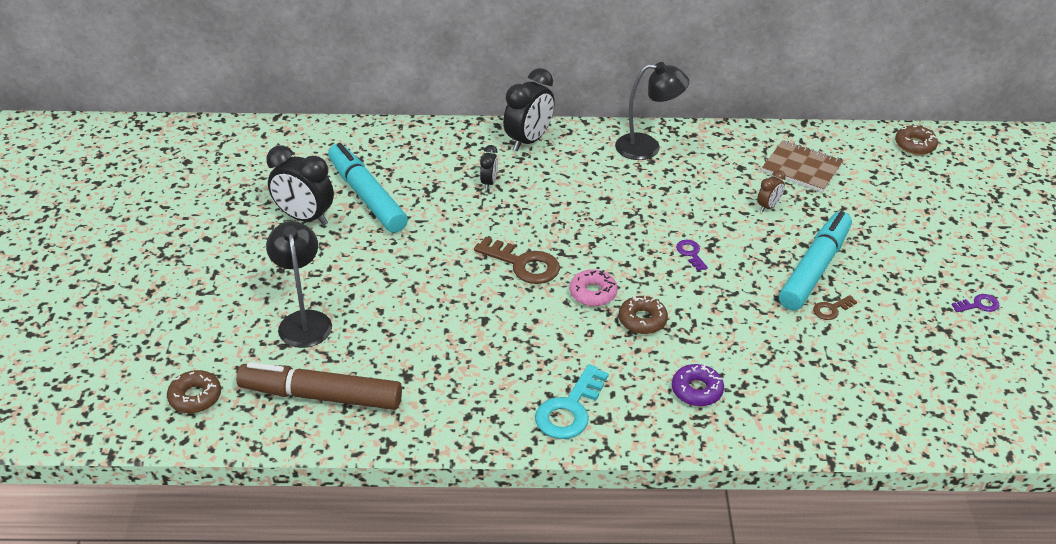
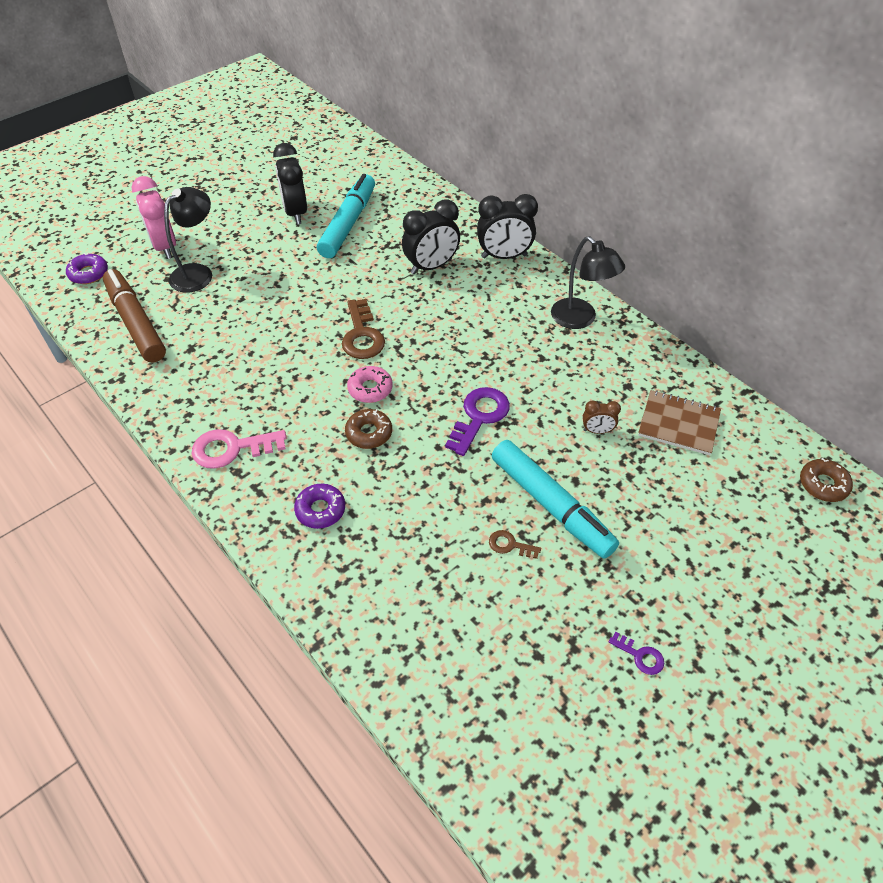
camera: 50 degrees right, 10 degrees up
(195, 397) = (88, 273): brown donut -> purple donut
(230, 324) = (164, 247): none -> pink clock
(489, 183) = (431, 266): black clock -> black clock, size x1.98
(569, 409) = (231, 449): turquoise key -> pink key
(690, 253) = (479, 417): purple key -> purple key, size x1.94
(801, 168) = (678, 424): brown notebook -> brown notebook turned 60 degrees counterclockwise
(814, 269) = (551, 505): turquoise marker -> turquoise marker turned 60 degrees clockwise

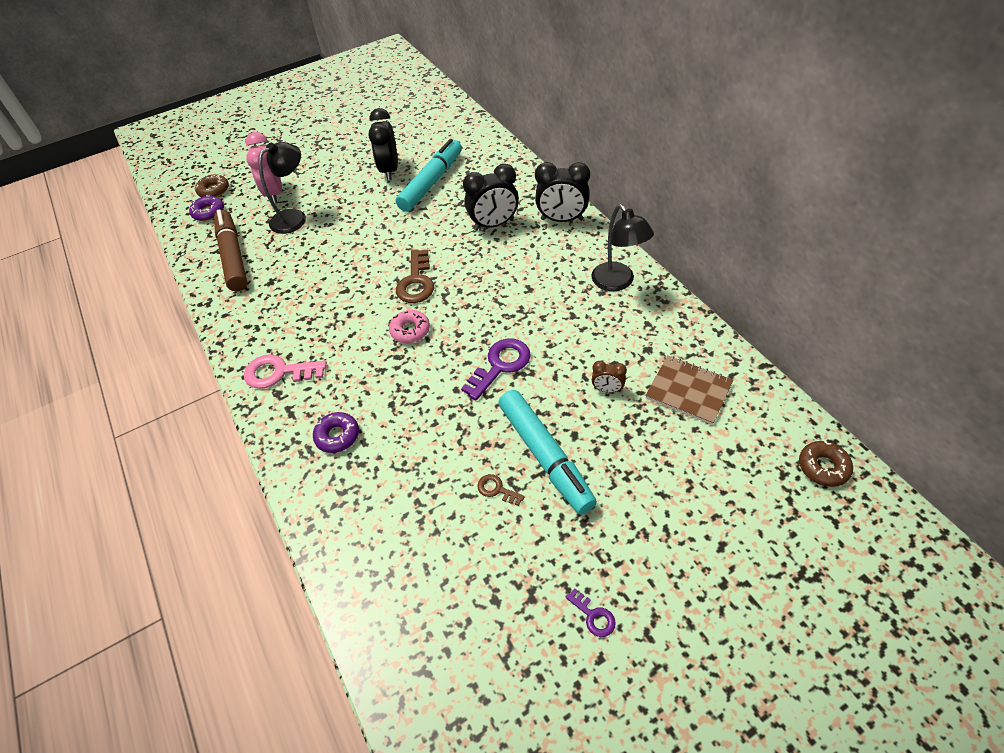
camera: 15 degrees right, 0 degrees up
(369, 433) = (398, 370): brown donut -> brown donut (214, 191)

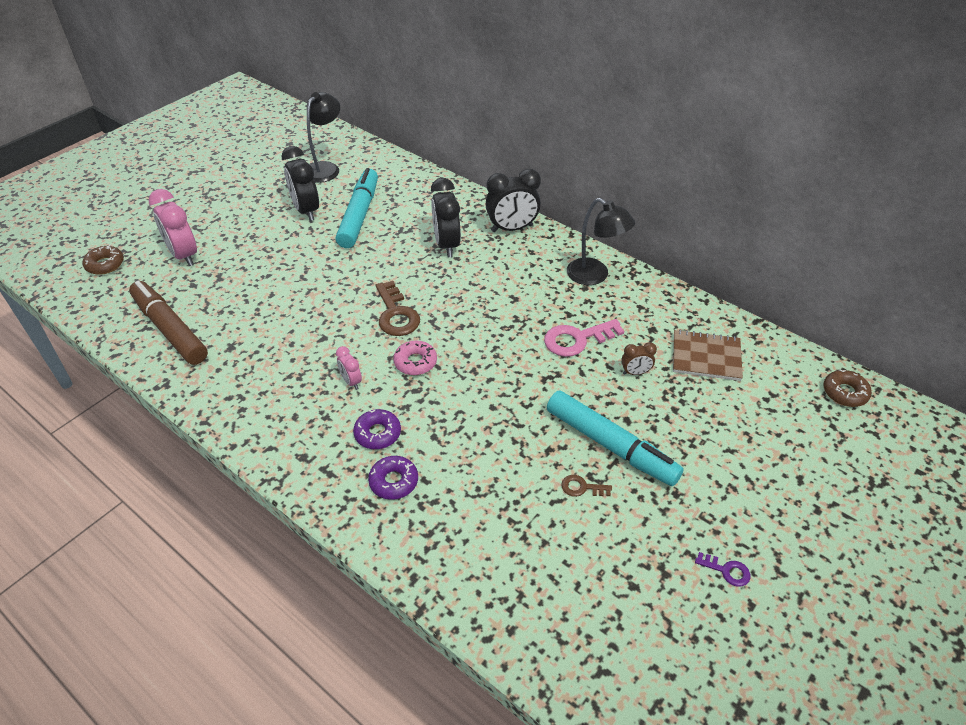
camera: 25 degrees left, 5 degrees down
(208, 212) = (111, 289): purple donut -> purple donut (377, 433)
(279, 372) = (293, 436): pink key -> pink key (577, 339)
(295, 217) = (222, 276): black lamp -> black lamp (326, 168)
(348, 335) = (351, 381): none -> pink clock
(493, 224) = (447, 245): black clock -> black clock turned 120 degrees clockwise
(500, 365) = (524, 374): purple key -> none

